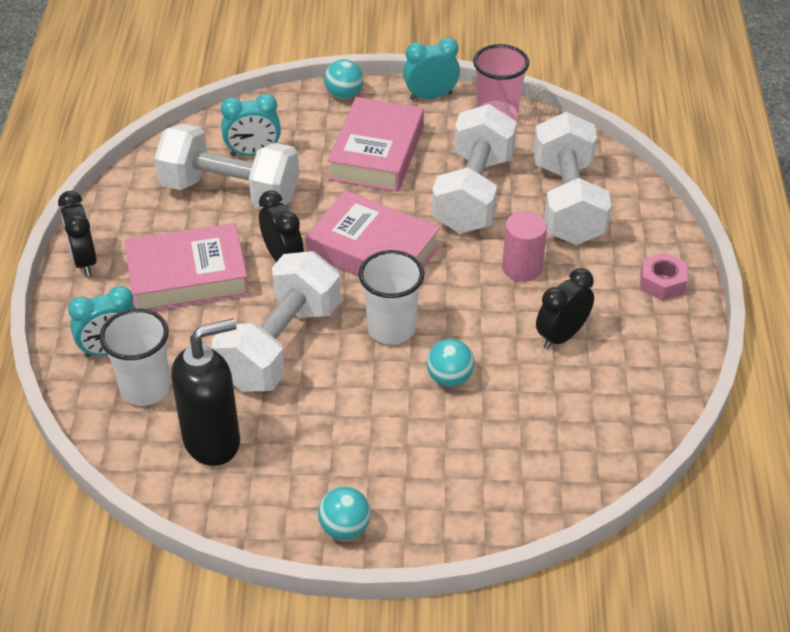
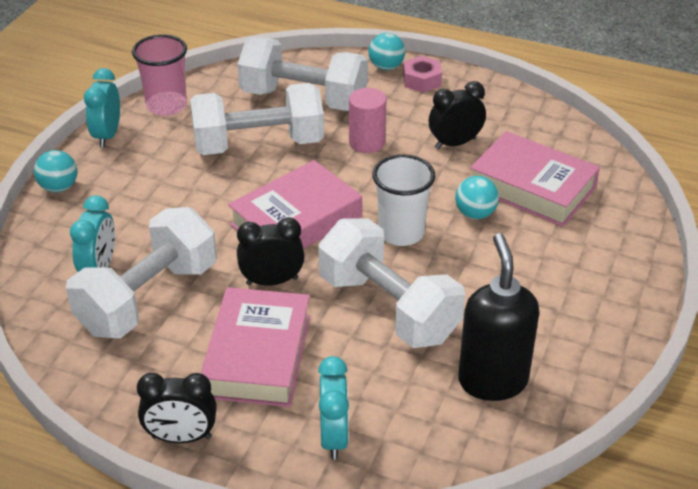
camera: 70 degrees left, 5 degrees down
(145, 388) = (402, 419): white cup -> none
(345, 528) = (621, 314): turquoise ball -> turquoise ball (386, 67)
(376, 153) = (163, 187): pink book -> pink book (532, 187)
(473, 193) = (258, 144): white dumbbell -> white dumbbell turned 45 degrees counterclockwise
(561, 336) = (455, 143): black clock -> black clock turned 90 degrees clockwise

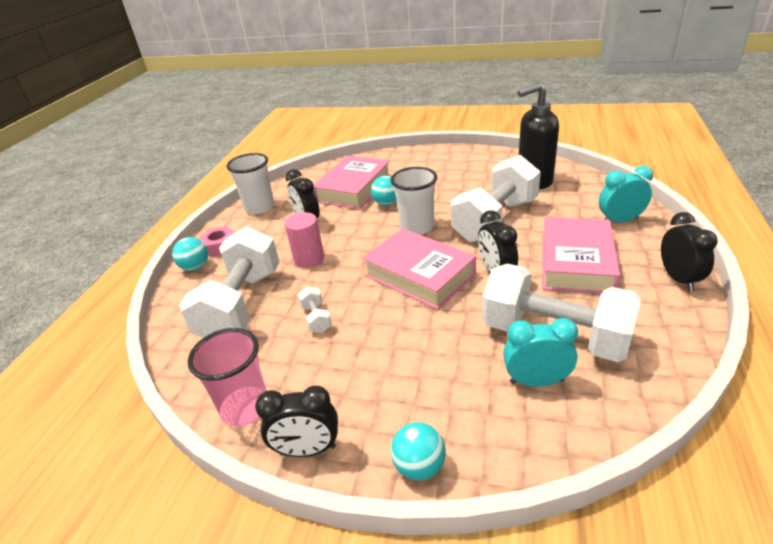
camera: 95 degrees left, 5 degrees down
(107, 135) = (307, 450): turquoise clock -> black clock
(258, 144) = (316, 318): white dumbbell -> white dumbbell, size x0.40
(258, 355) = (576, 263): pink book -> pink book turned 75 degrees counterclockwise
(506, 105) = (259, 207): none -> white cup

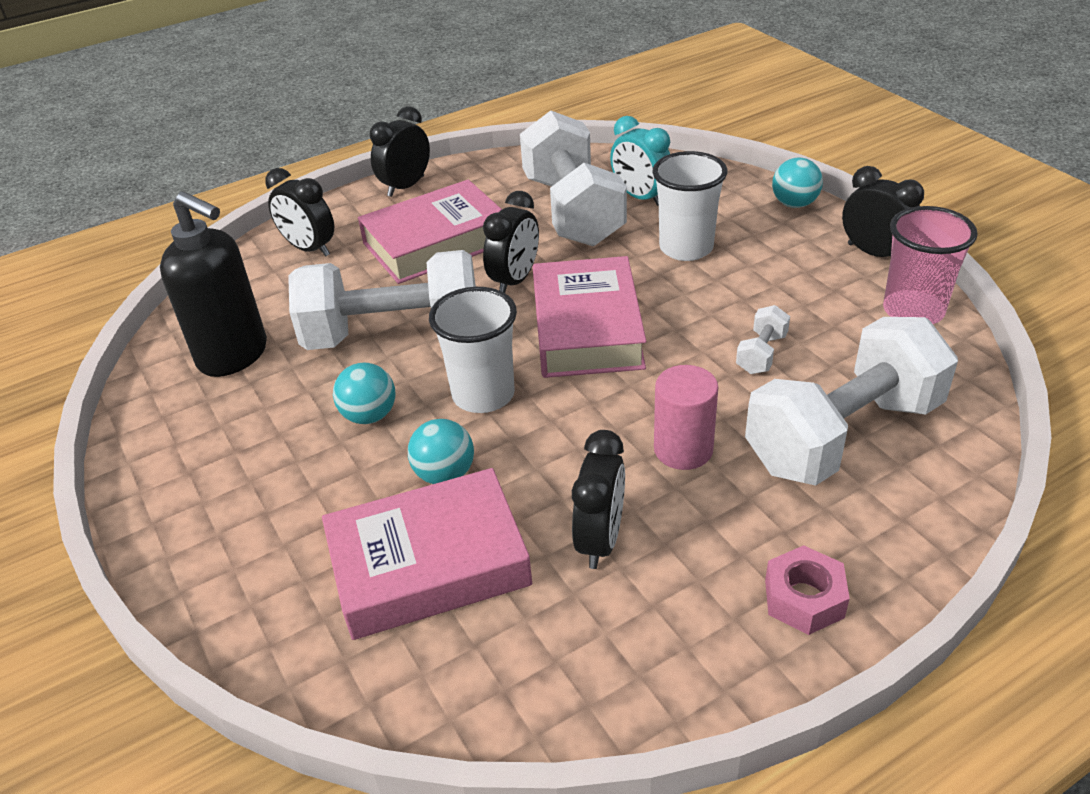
camera: 135 degrees left, 5 degrees up
(195, 267) = (879, 574): turquoise ball -> turquoise ball (369, 415)
(259, 207) = (641, 671): white cup -> white cup (686, 248)
(620, 221) = (309, 249): turquoise clock -> black clock

